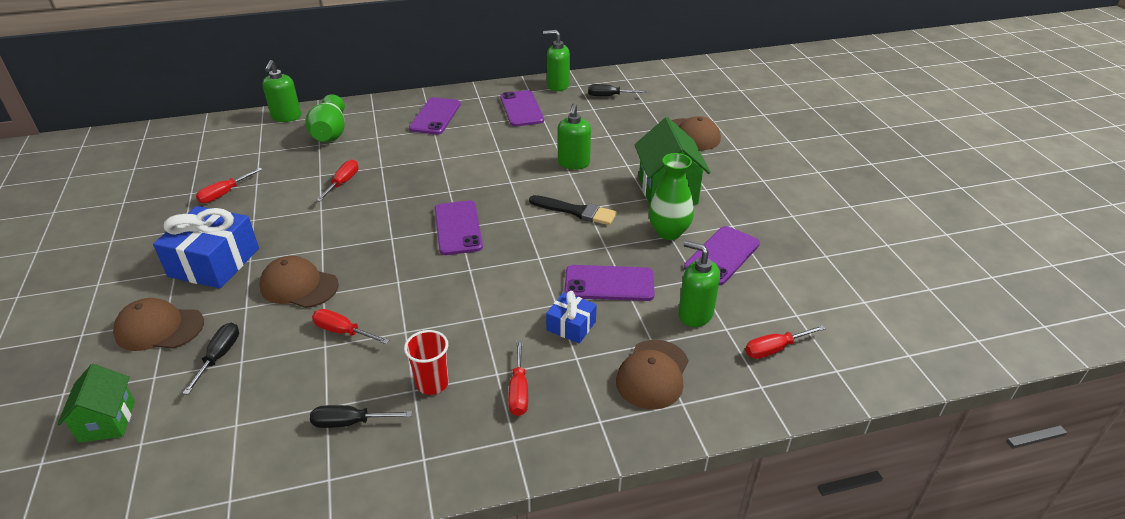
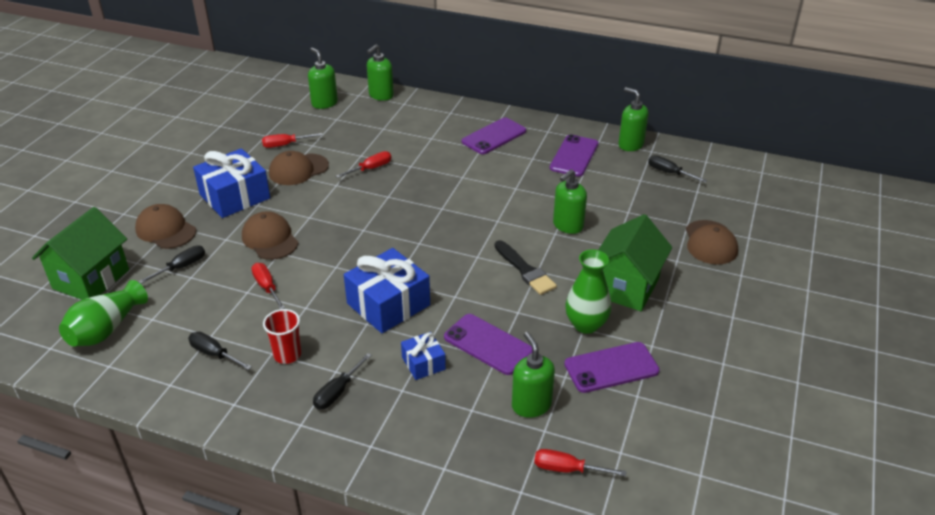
camera: 35 degrees right, 0 degrees up
(107, 421) = (91, 279): green house -> green house, size x1.64
(230, 142) = (324, 103): none -> green soap dispenser
(330, 133) = (400, 121): green vase -> green vase (106, 329)
(458, 228) = (418, 243): purple phone -> none
(485, 291) = (388, 304): none -> blue gift
(519, 390) = (338, 392): red screwdriver -> black screwdriver
(652, 374) = (445, 434): brown cap -> brown cap (298, 170)

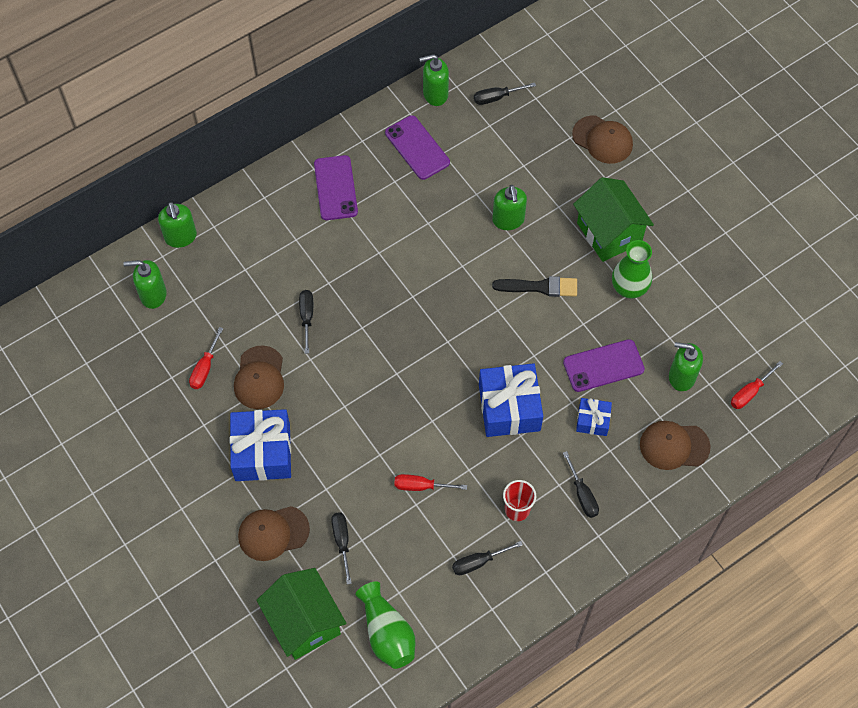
camera: 55 degrees left, 25 degrees up
(270, 239) = (354, 453): brown cap -> brown cap (674, 446)
(370, 169) = (307, 317): red screwdriver -> black screwdriver
(611, 368) = (682, 303): purple phone -> none

